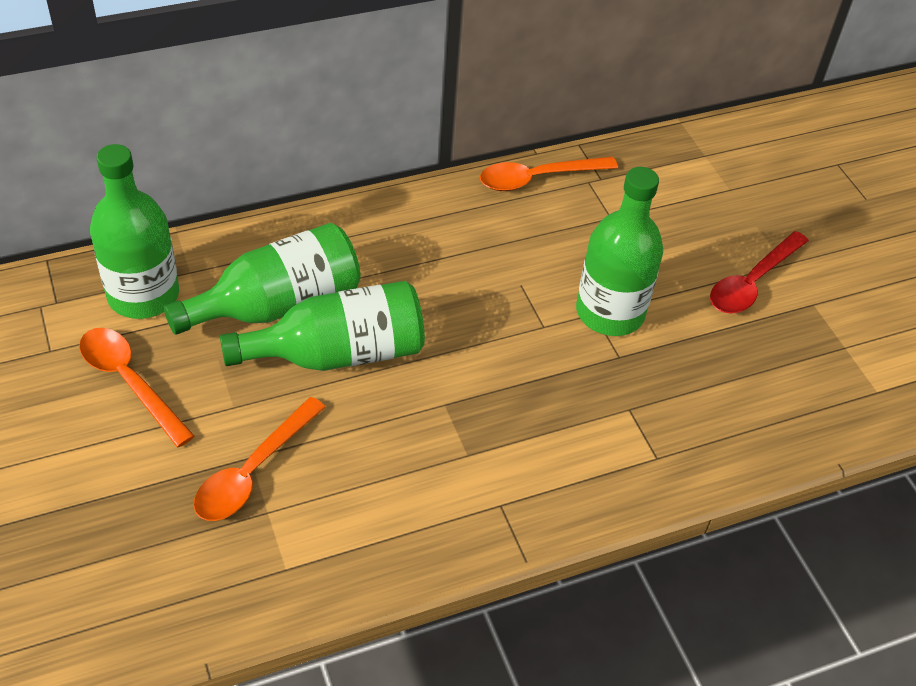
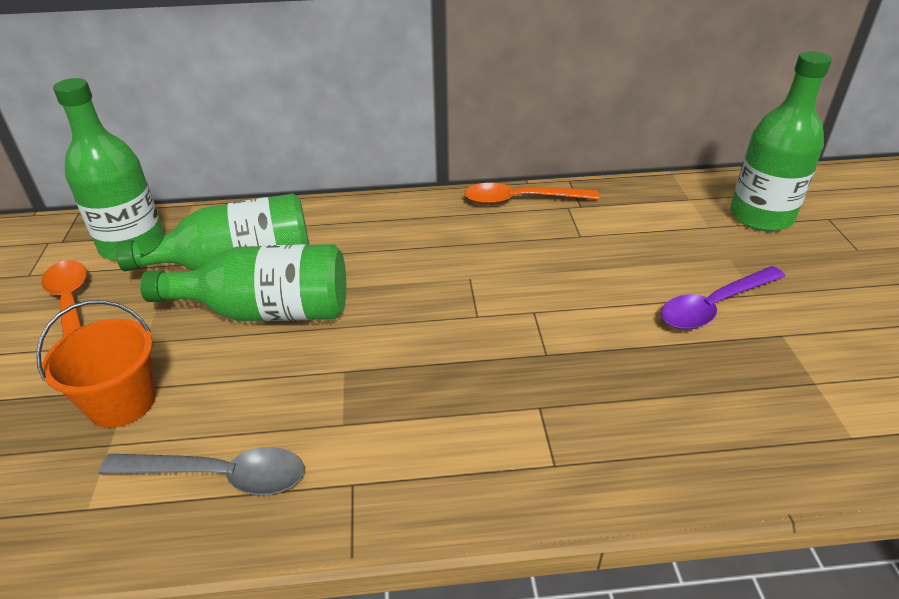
camera: 20 degrees right, 10 degrees down
(253, 471) = (122, 402): orange spoon -> orange bucket
(385, 520) = (219, 476): none -> grey spoon
(610, 312) = (550, 313): green bottle -> green bottle (761, 216)
(752, 282) = (714, 306): red spoon -> purple spoon

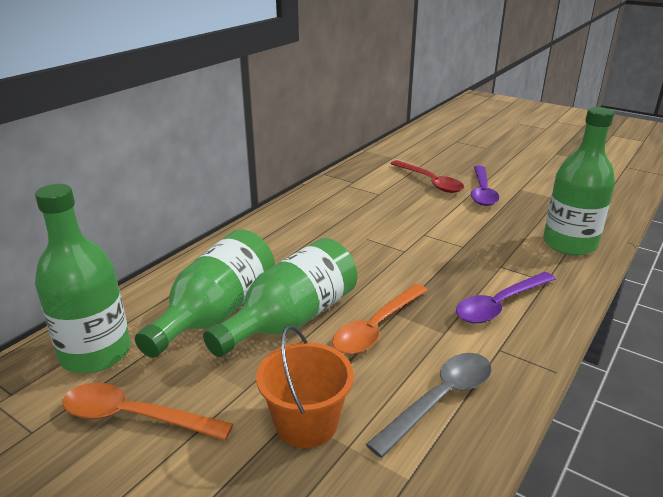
camera: 50 degrees left, 10 degrees down
(446, 444) = (500, 305): none -> purple spoon
(520, 200) = (318, 193): orange spoon -> orange spoon (376, 327)
(670, 255) = (430, 182): none -> red spoon
(761, 216) = (433, 151): green bottle -> green bottle (569, 244)

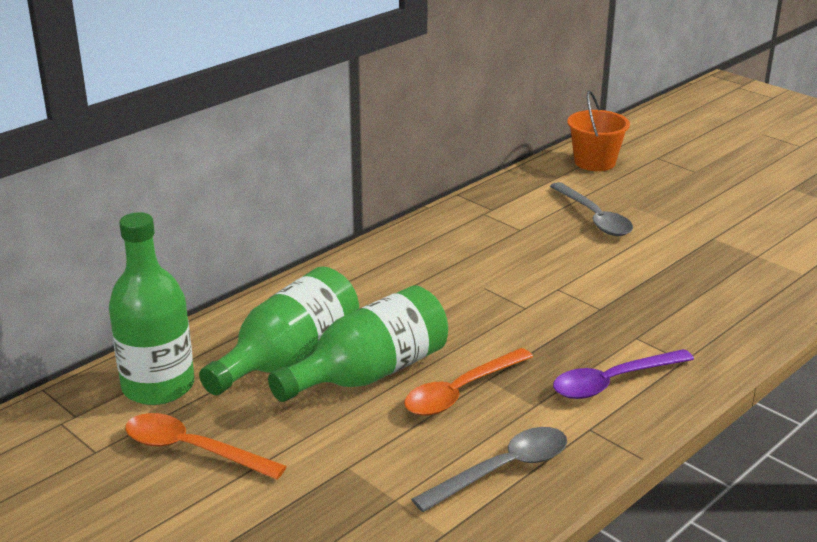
camera: 10 degrees right, 0 degrees up
(306, 423) = (359, 475): orange bucket -> orange bucket (595, 162)
(430, 182) = (594, 218): red spoon -> grey spoon
(482, 192) = (658, 238): purple spoon -> none
(569, 244) = (737, 318): green bottle -> none

